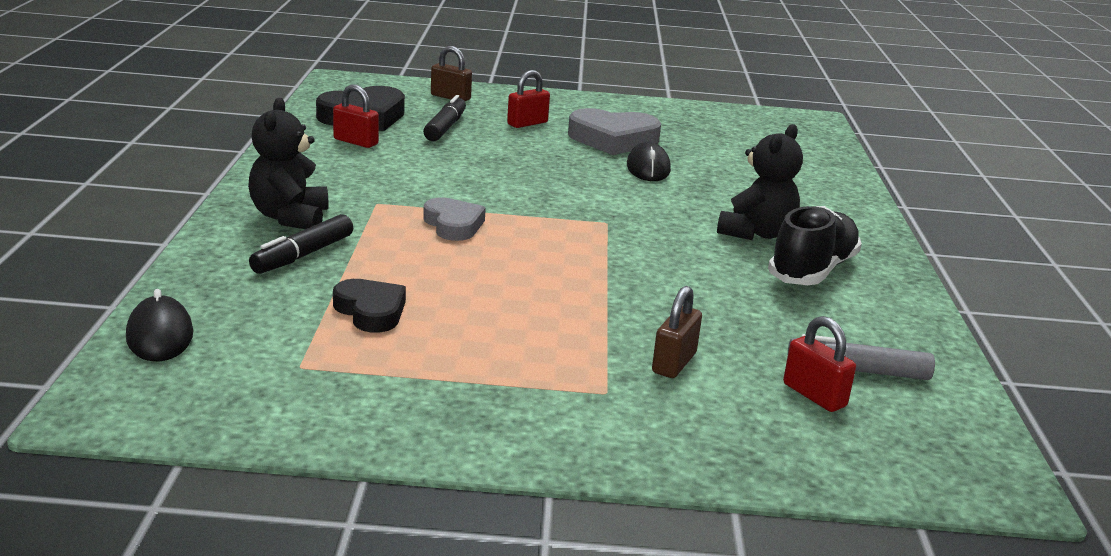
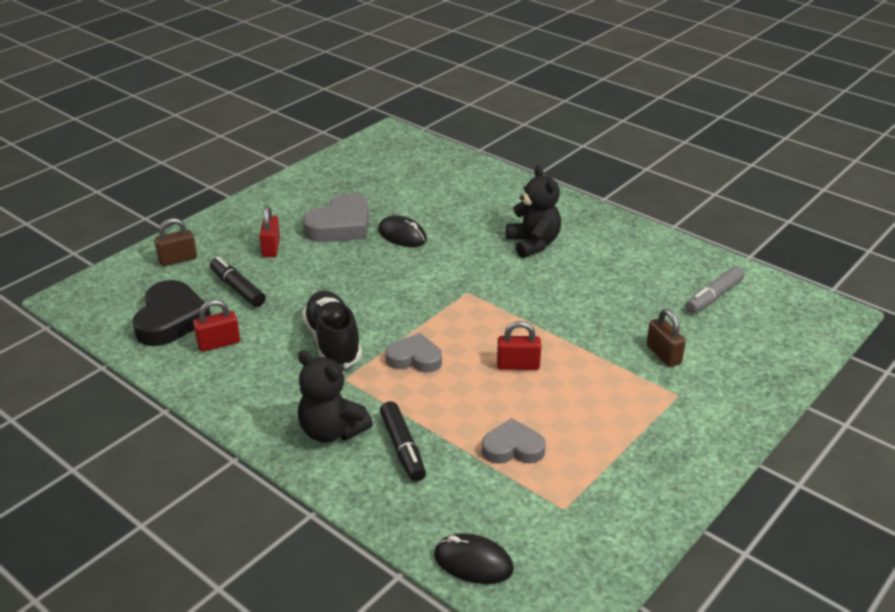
camera: 50 degrees left, 10 degrees up
(371, 311) = (513, 448): black heart -> grey heart
(812, 270) = (596, 250): black shoe -> black shoe (333, 342)
(814, 395) = (727, 324): red padlock -> red padlock (518, 365)

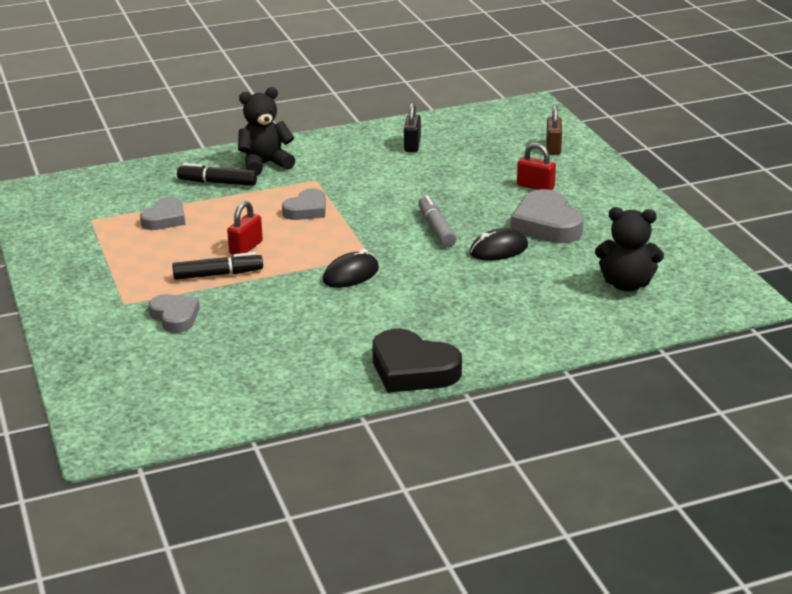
camera: 120 degrees right, 5 degrees down
(171, 319) = (464, 134): black heart -> black heart (412, 369)
(219, 343) = (412, 145): red padlock -> black padlock
(238, 288) = (482, 163): black marker -> black marker (218, 274)
(333, 342) = (365, 184): black shoe -> none
(473, 562) = (95, 180): black mouse -> black mouse (351, 275)
(533, 244) = (413, 313): black teddy bear -> black teddy bear (626, 284)
(663, 354) = (175, 317): brown padlock -> grey heart
(713, 297) = (215, 380): grey marker -> grey marker (436, 228)

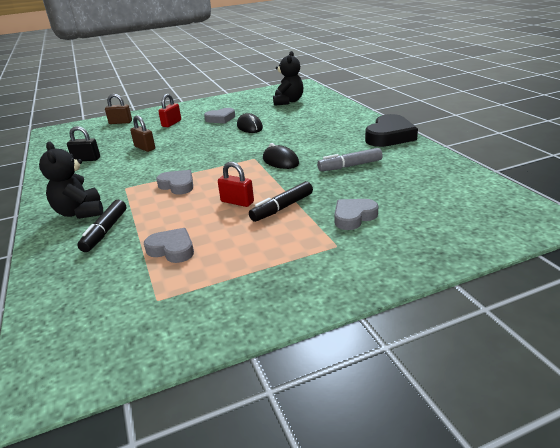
camera: 90 degrees left, 0 degrees up
(218, 274) = (282, 208): black marker -> black marker turned 120 degrees counterclockwise
(436, 228) = (219, 143): grey marker -> grey marker (350, 166)
(438, 177) = (145, 148): none -> brown padlock
(546, 224) = (220, 119): grey heart -> grey heart, size x0.63

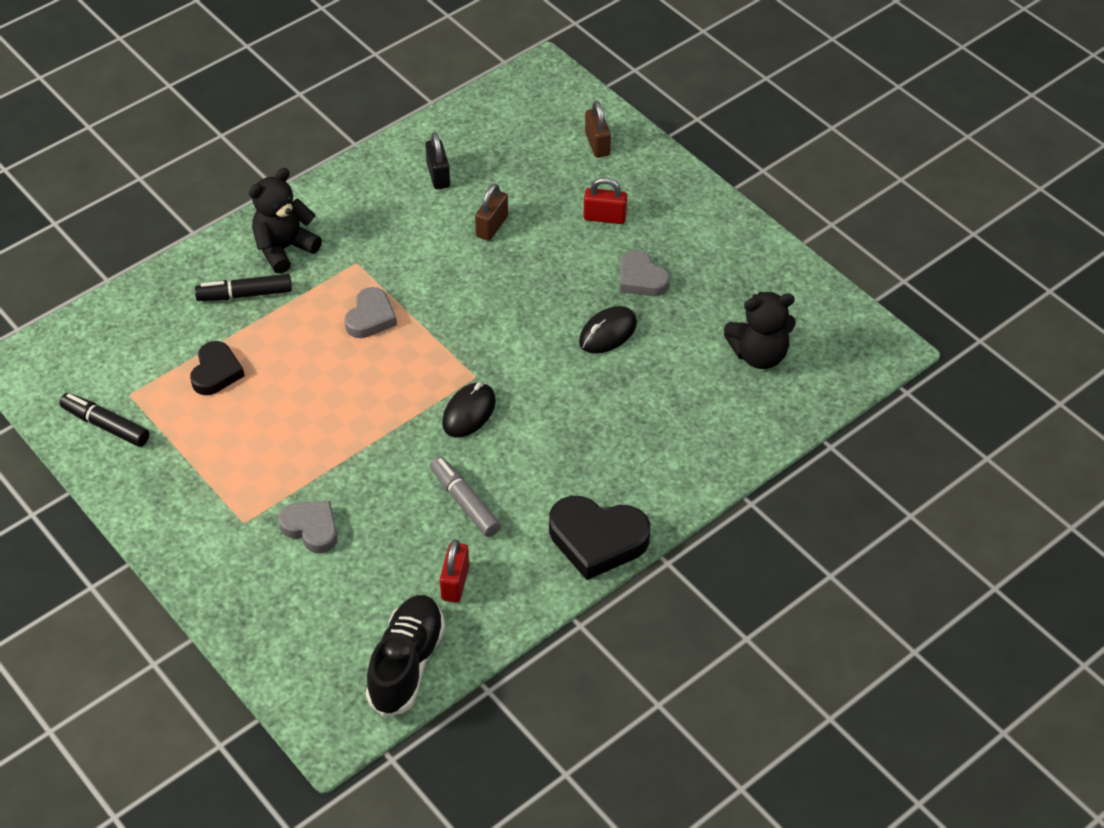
camera: 70 degrees right, 20 degrees up
(172, 249) = (216, 372): grey heart -> black heart
(237, 202) = (333, 398): red padlock -> red padlock (455, 583)
(282, 208) = (324, 449): black marker -> black marker (106, 425)
(480, 190) = (406, 664): none -> black shoe

